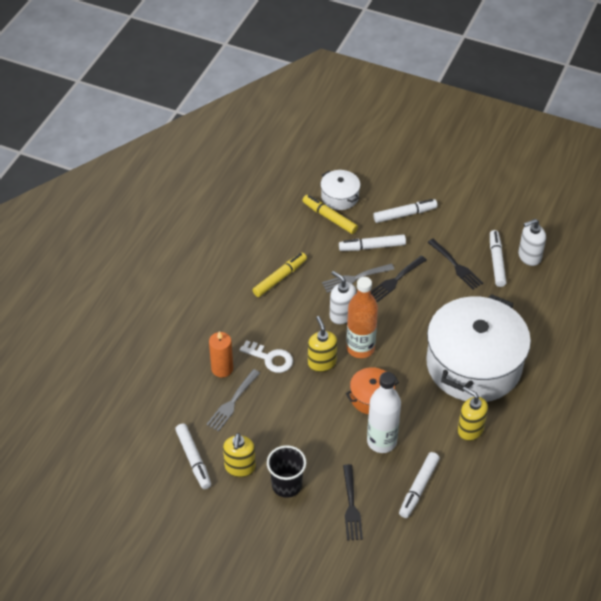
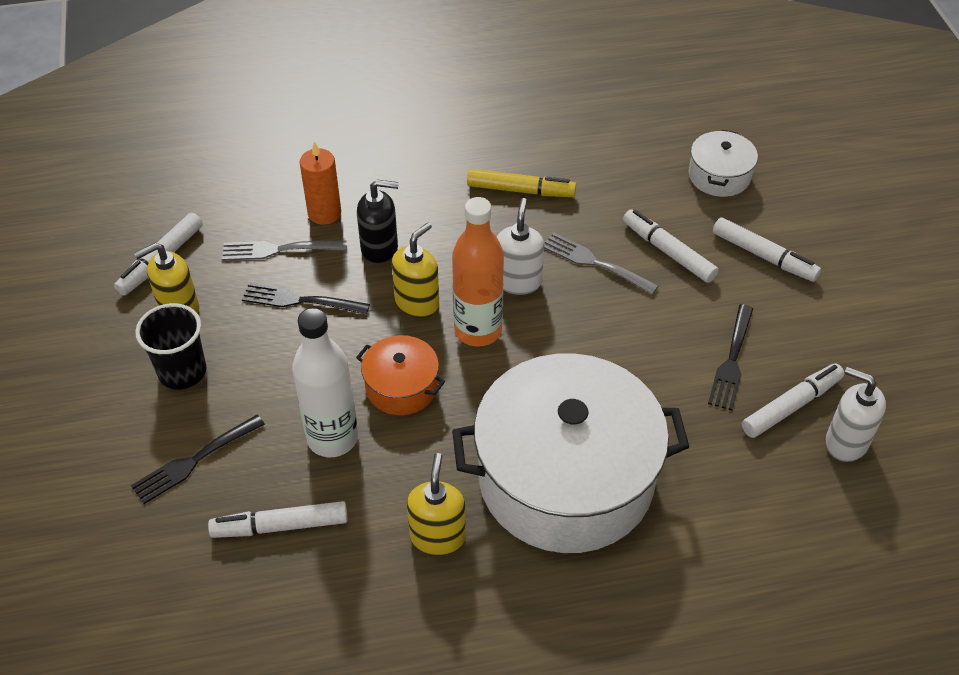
camera: 55 degrees right, 0 degrees up
(270, 358) = (380, 249): white key -> black soap dispenser
(329, 218) = (672, 185): yellow marker -> none
(396, 279) = (636, 306): black fork -> black fork (301, 300)

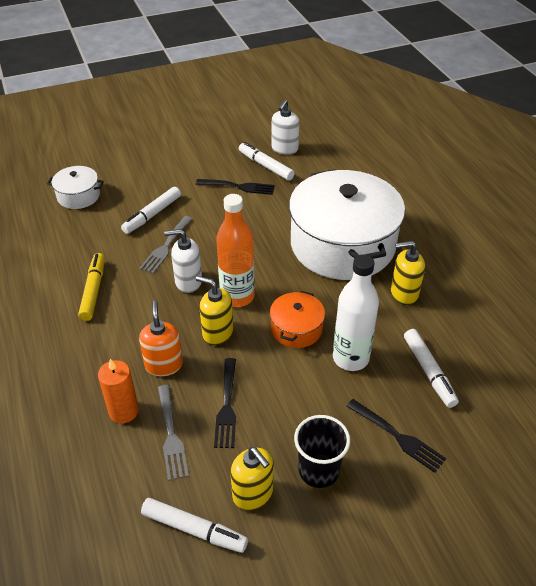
camera: 100 degrees left, 5 degrees down
(380, 249) = (164, 365): black soap dispenser -> orange soap dispenser
(763, 256) = (152, 177): white marker -> none

